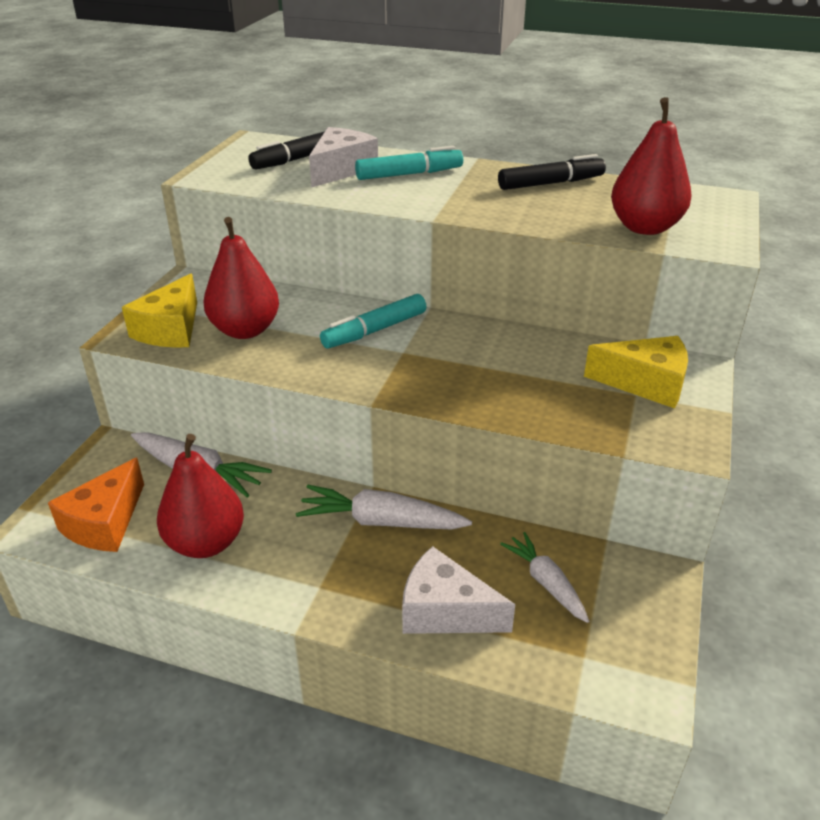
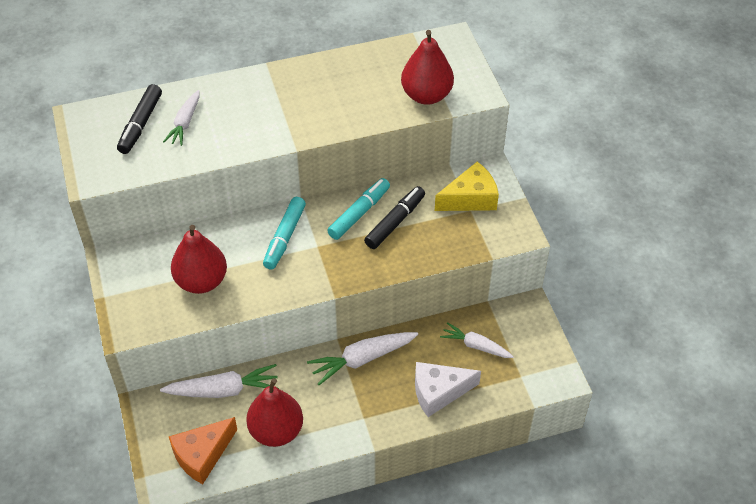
camera: 35 degrees left, 15 degrees up
(104, 523) = (202, 455): orange cheese -> orange cheese turned 60 degrees clockwise
(170, 329) = (150, 307): yellow cheese -> none
(341, 170) = (185, 123): white cheese -> white carrot
(409, 174) = (237, 106): turquoise marker -> turquoise marker (359, 213)
(551, 183) = (338, 73): black marker -> black marker (395, 222)

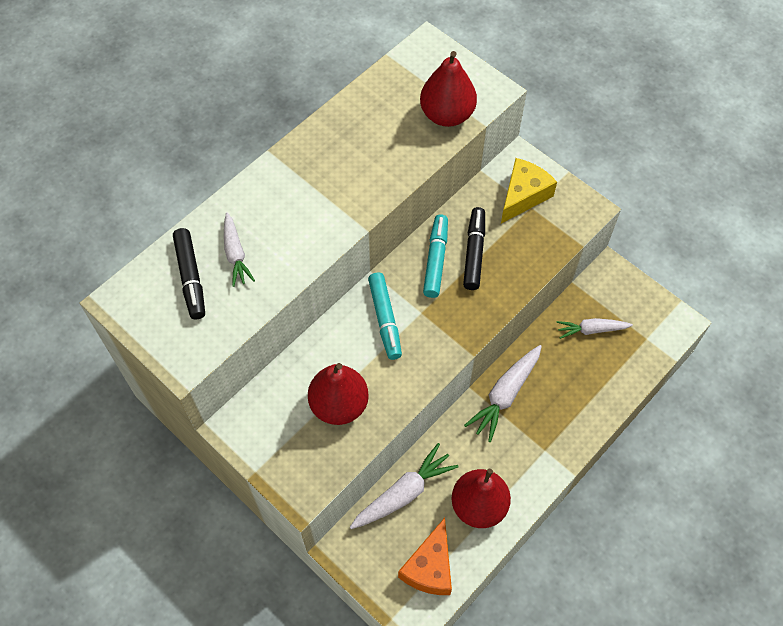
camera: 30 degrees left, 10 degrees up
(438, 392) = (590, 390): white cheese -> none

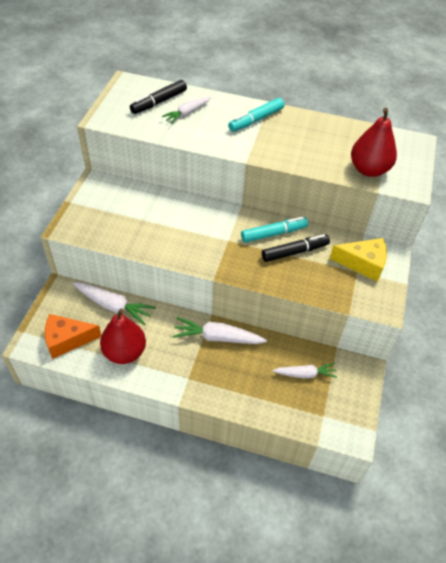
camera: 60 degrees right, 10 degrees down
(339, 405) = (135, 223): red pear -> none
(385, 319) = (211, 224): turquoise marker -> turquoise marker (256, 120)
(591, 330) = (305, 374): white carrot -> white carrot turned 120 degrees clockwise

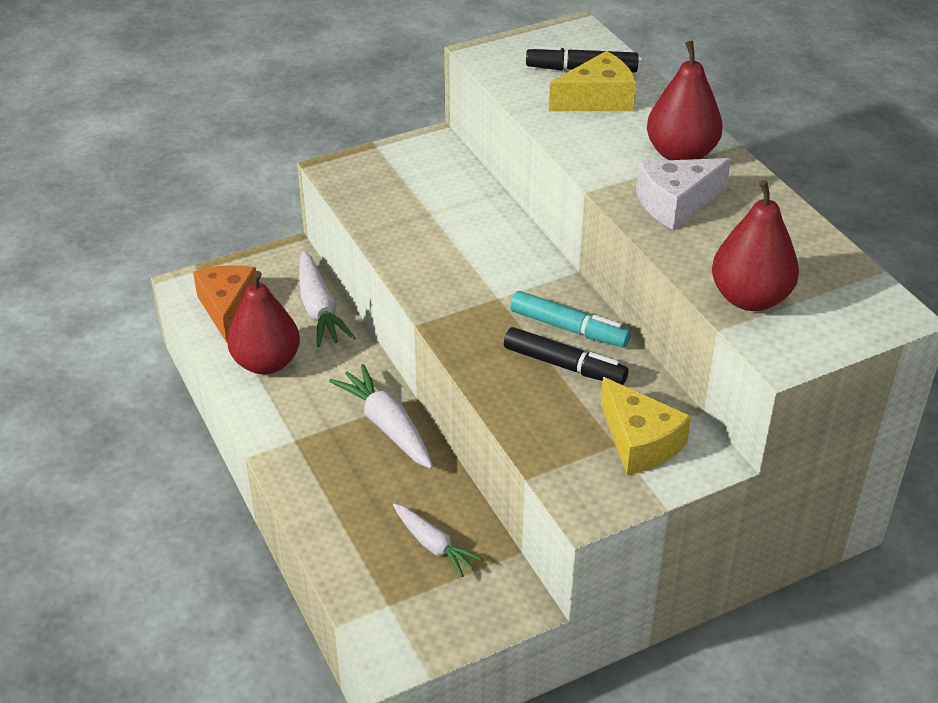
camera: 50 degrees right, 10 degrees down
(67, 340) = (227, 308): orange cheese -> orange cheese turned 45 degrees clockwise
(187, 113) = (597, 99): white carrot -> yellow cheese
(256, 120) = (681, 154): turquoise marker -> red pear
(286, 144) = (676, 203): none -> white cheese

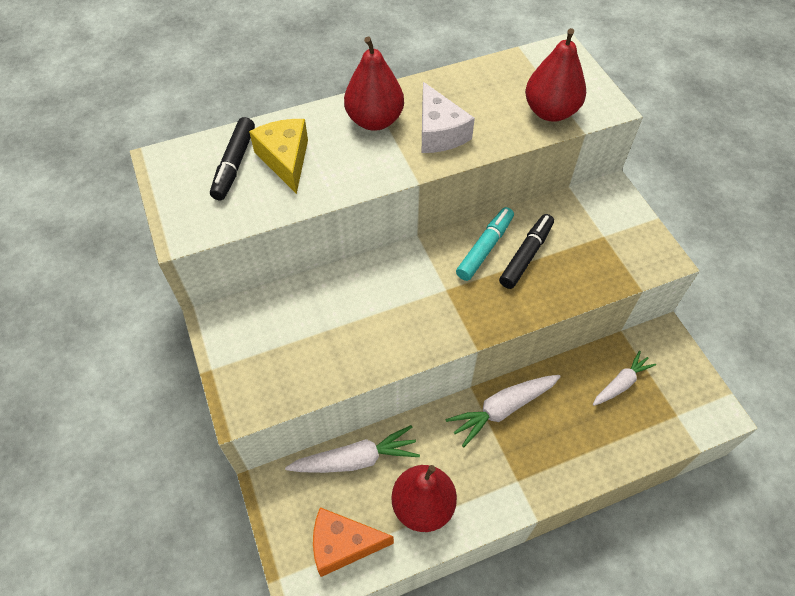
camera: 85 degrees left, 15 degrees up
(639, 442) = (601, 223): yellow cheese -> none

